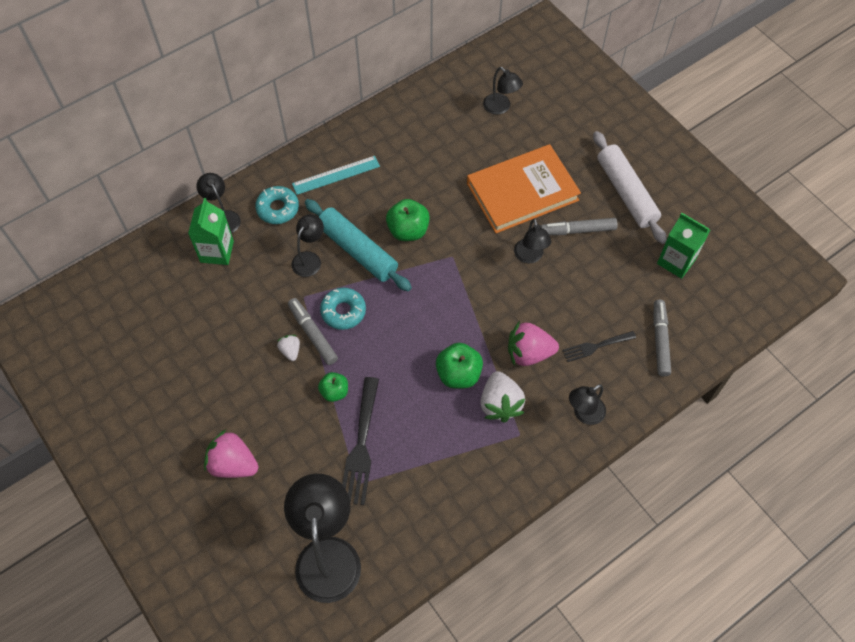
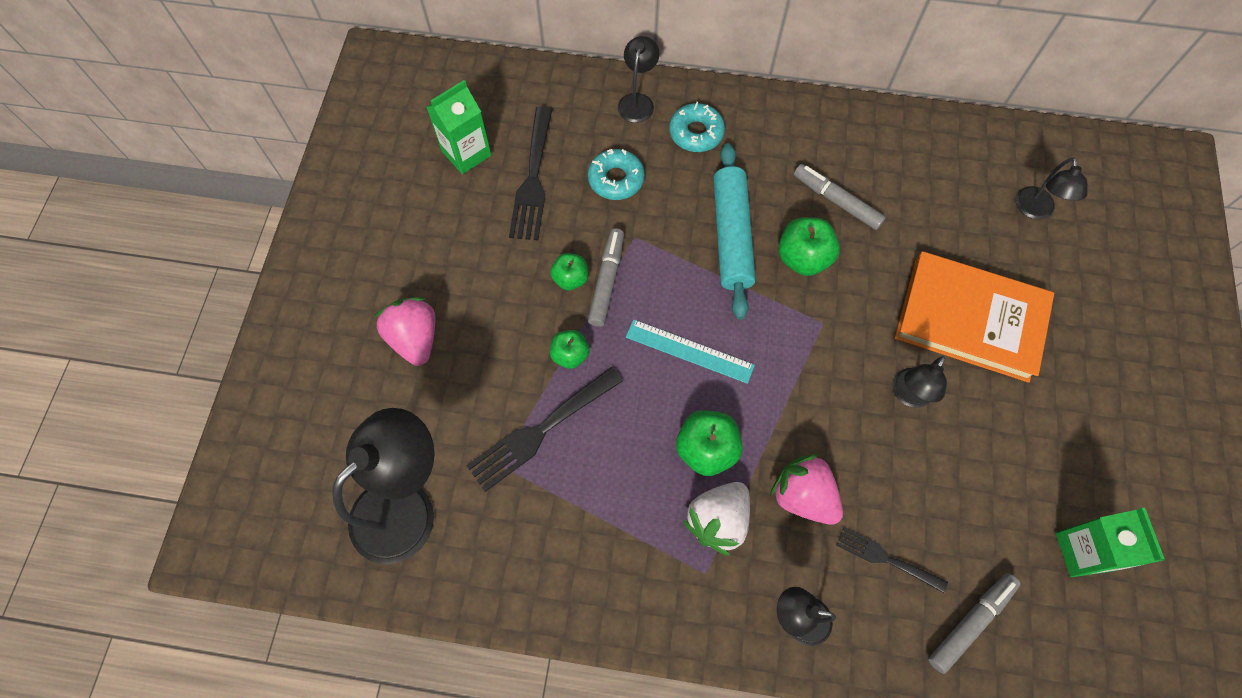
camera: 45 degrees right, 5 degrees up
(207, 314) = (533, 179): none -> black fork
(217, 251) = (600, 128): green carton -> green carton (466, 153)
(290, 351) = (570, 279): white strawberry -> green apple
(309, 259) = (677, 206): black lamp -> none
(336, 175) = (785, 144): turquoise ruler -> turquoise ruler (689, 351)
(343, 311) = (657, 284): turquoise donut -> turquoise donut (616, 179)
(578, 230) = (994, 414): grey marker -> grey marker (837, 201)
(626, 192) = (1097, 421): white rolling pin -> none

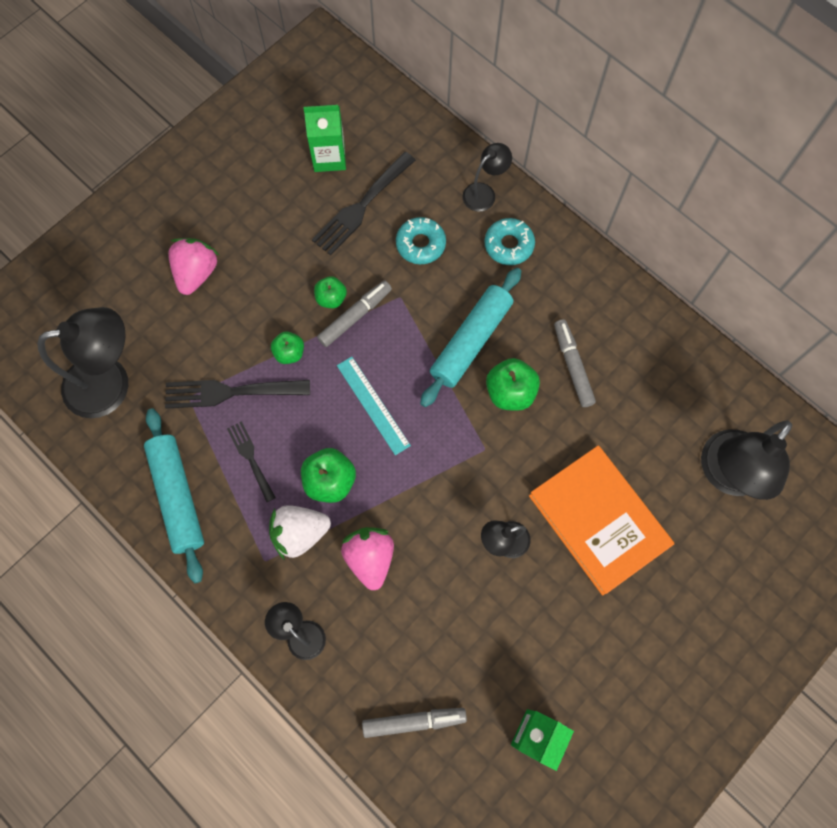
camera: 35 degrees right, 5 degrees up
(566, 572) = (177, 496): none -> turquoise rolling pin
(886, 559) = (392, 639): black fork -> black fork (250, 458)
(1035, 210) = (725, 474): black lamp -> black lamp, size x1.90

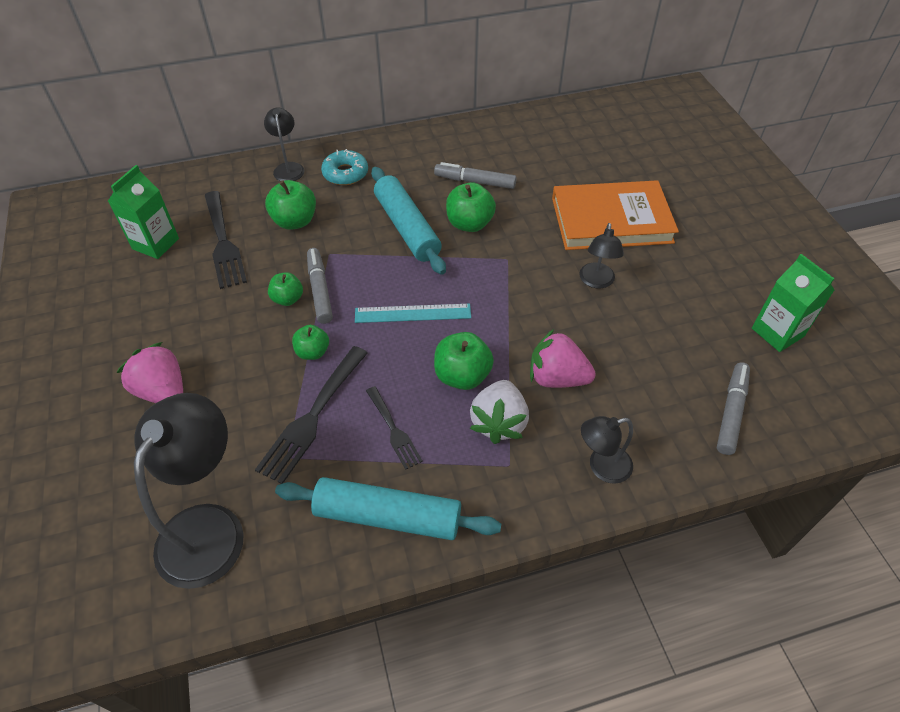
camera: 60 degrees left, 20 degrees down
(250, 458) = (394, 430): black fork -> black fork turned 120 degrees counterclockwise
(420, 244) = (295, 221): turquoise donut -> green apple
(725, 474) = (616, 144): black lamp -> none

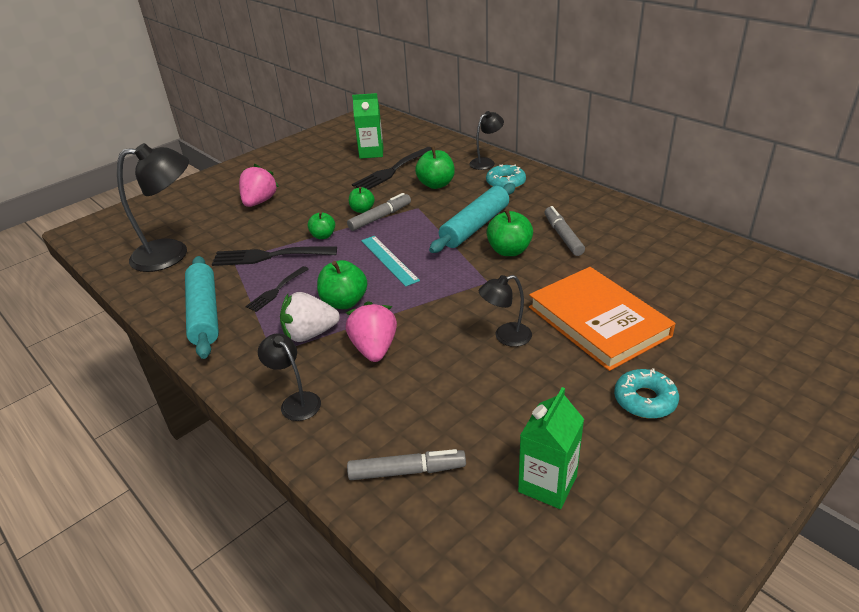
camera: 65 degrees right, 15 degrees down
(715, 241) = (645, 400): none -> turquoise donut

